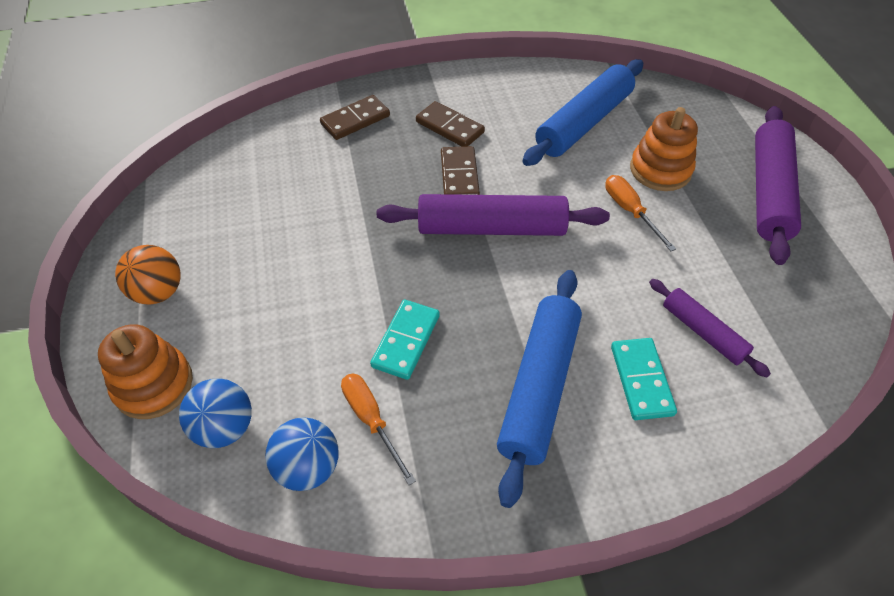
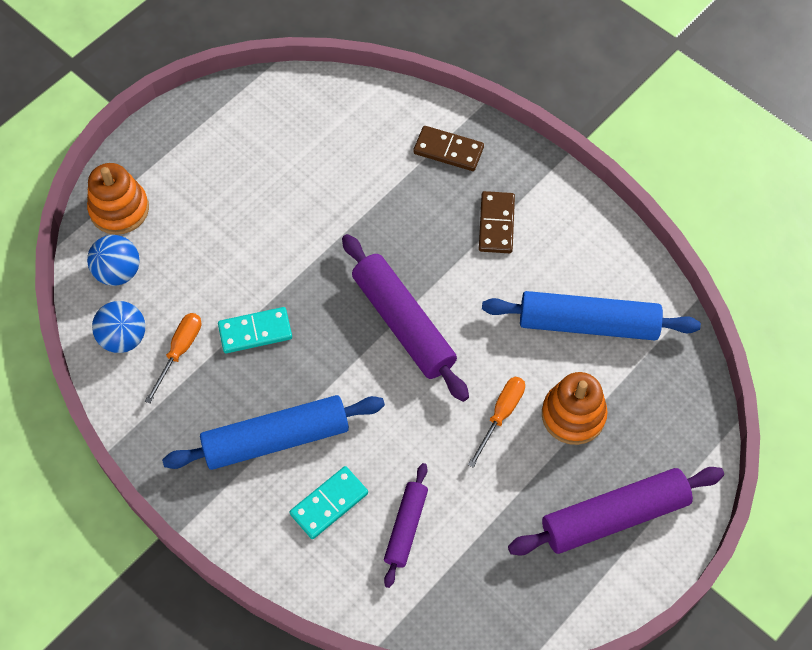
camera: 55 degrees right, 10 degrees up
(158, 292) = (186, 154): orange ball -> none
(459, 175) = (443, 266): brown domino -> none

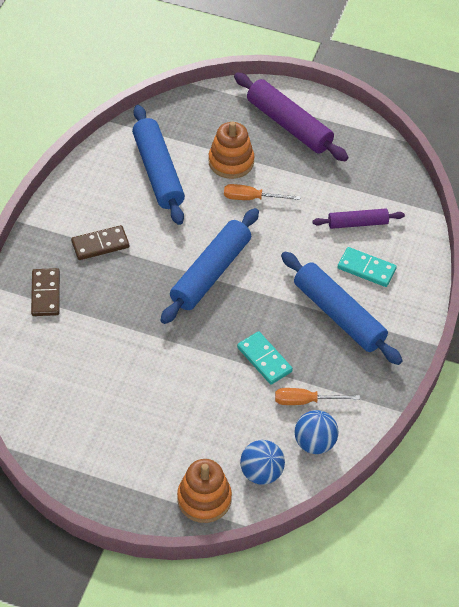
camera: 115 degrees left, 10 degrees down
(403, 323) = (210, 273): purple rolling pin -> blue rolling pin

